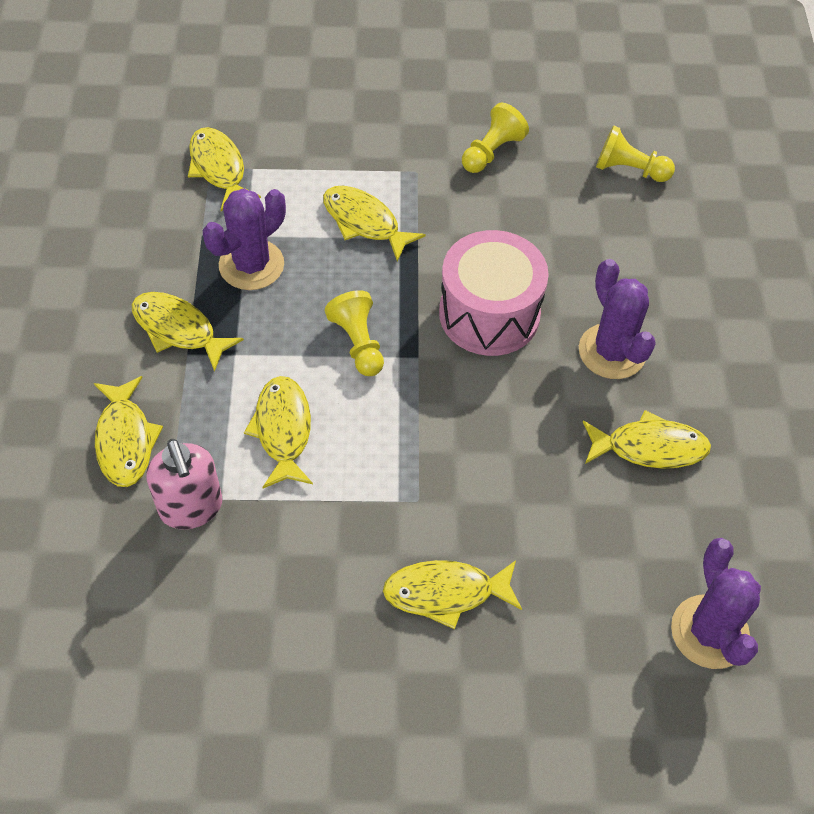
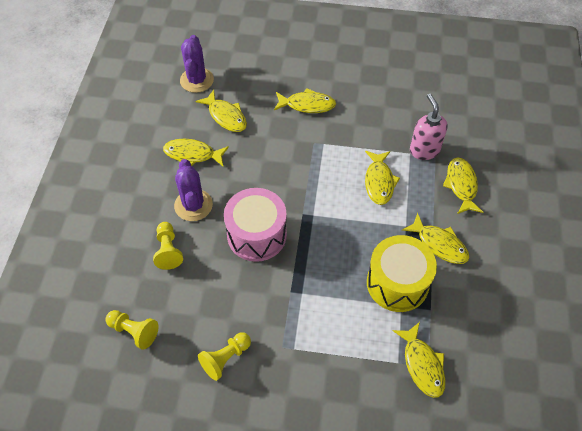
camera: 170 degrees left, 0 degrees up
(251, 265) = (397, 283): purple cactus -> yellow drum
(358, 343) = (335, 225): yellow pawn -> yellow pawn (168, 250)
(364, 222) = (323, 307): yellow fish -> yellow fish (226, 116)

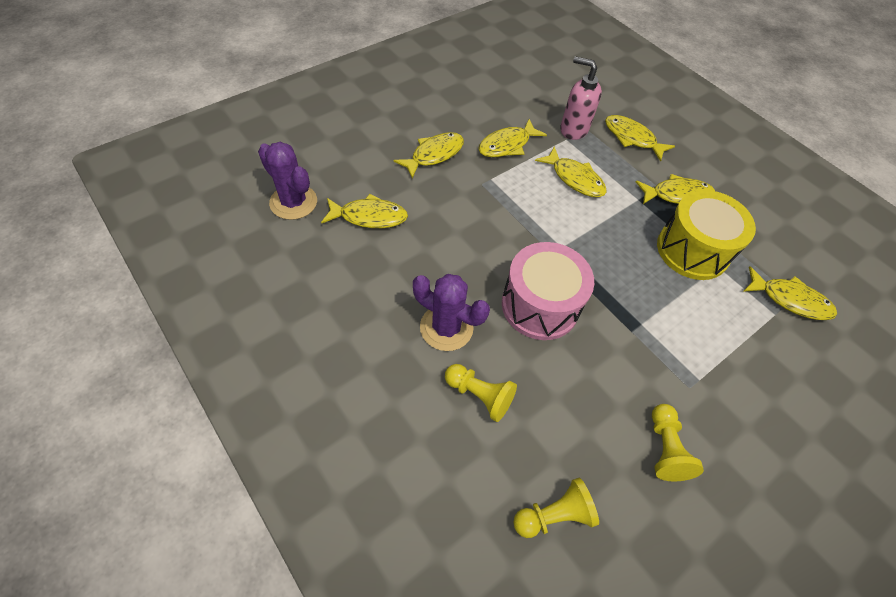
camera: 50 degrees left, 0 degrees up
(192, 154) = (381, 278): yellow fish -> yellow fish (507, 145)

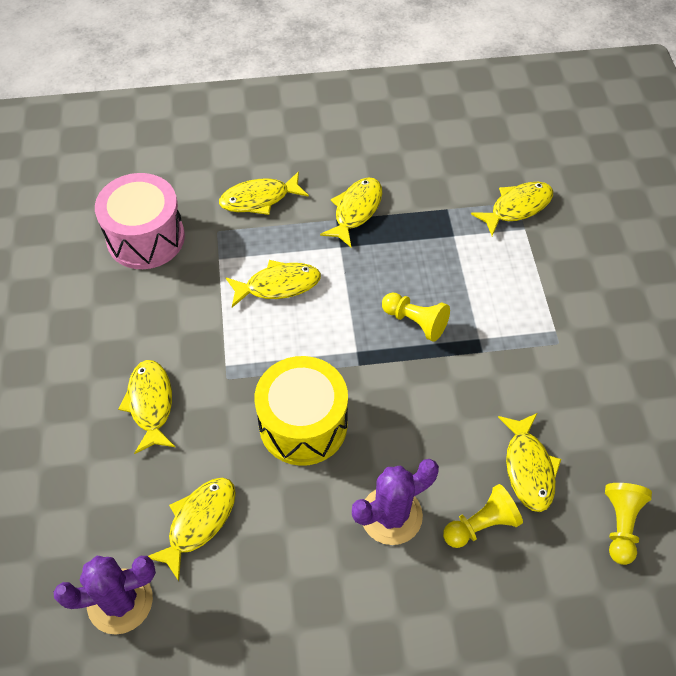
camera: 55 degrees left, 0 degrees up
(507, 145) = (188, 321): yellow fish -> yellow fish (528, 468)
(540, 305) = (413, 413): pink drum -> pink drum (146, 238)
(573, 129) = (210, 243): pink soap dispenser -> none
(664, 448) = (602, 400): yellow pawn -> yellow pawn (415, 322)
(692, 250) = (425, 243): yellow drum -> yellow drum (303, 424)

